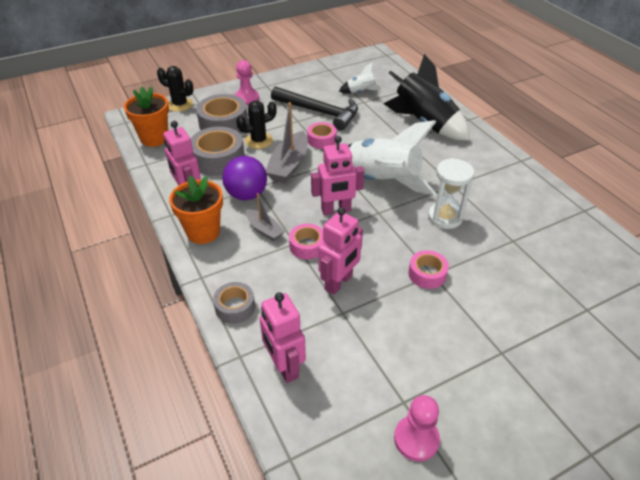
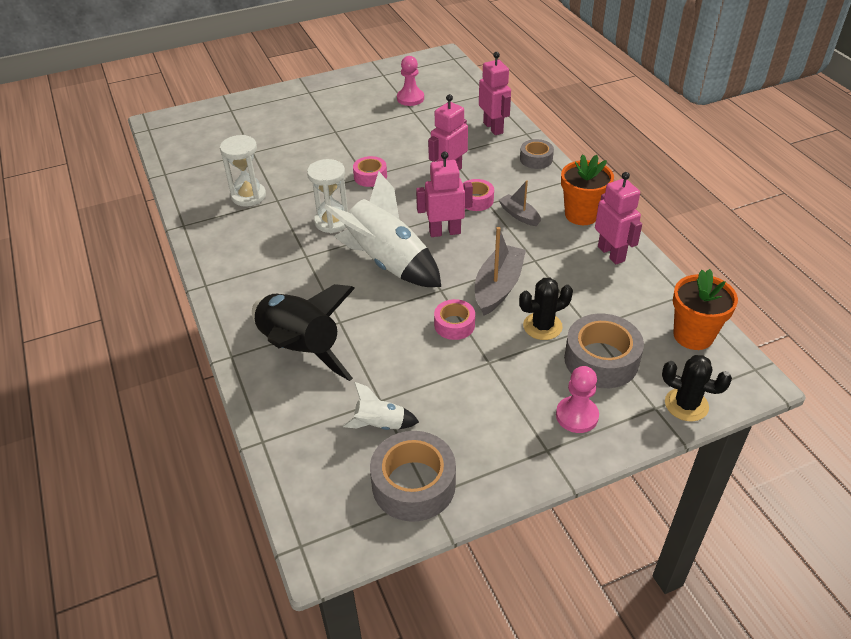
camera: 175 degrees left, 0 degrees up
(218, 159) = (591, 299): grey tape -> grey tape (413, 484)
(246, 195) = (544, 251): purple ball -> none
(319, 112) = (455, 379): black hammer -> none
(545, 244) = (249, 196): none -> white hourglass

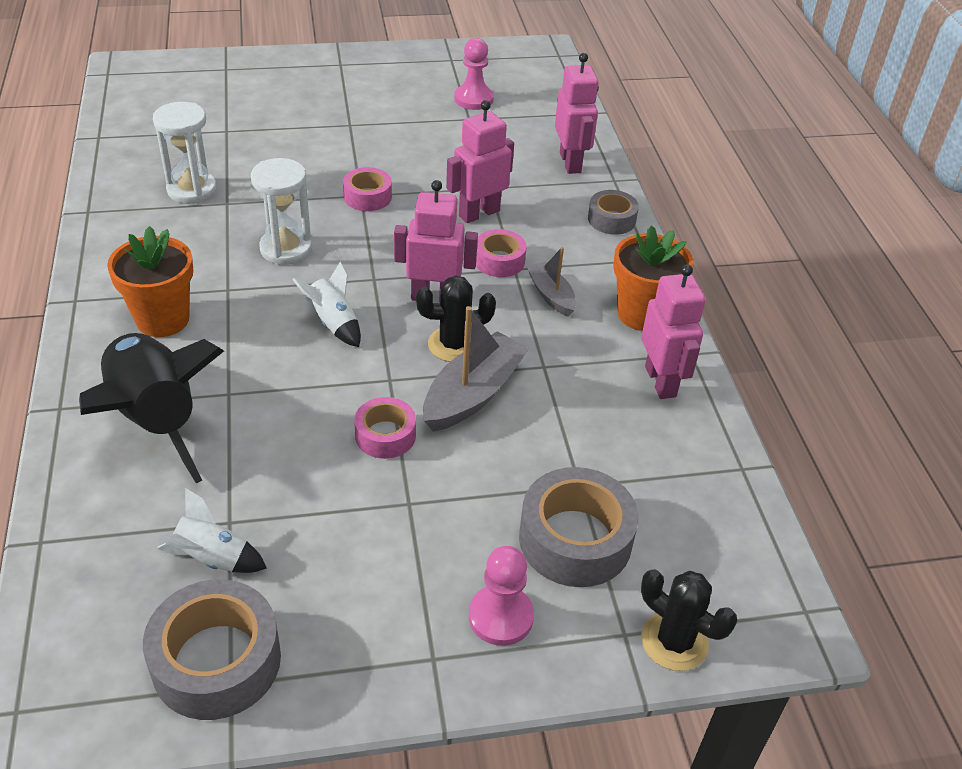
camera: 10 degrees right, 0 degrees up
(387, 262) = (333, 323): white rocket -> white rocket, size x0.47
(542, 326) = (511, 467): black cactus -> black cactus (454, 344)
(693, 335) = (731, 535): orange flower pot -> orange flower pot (162, 319)

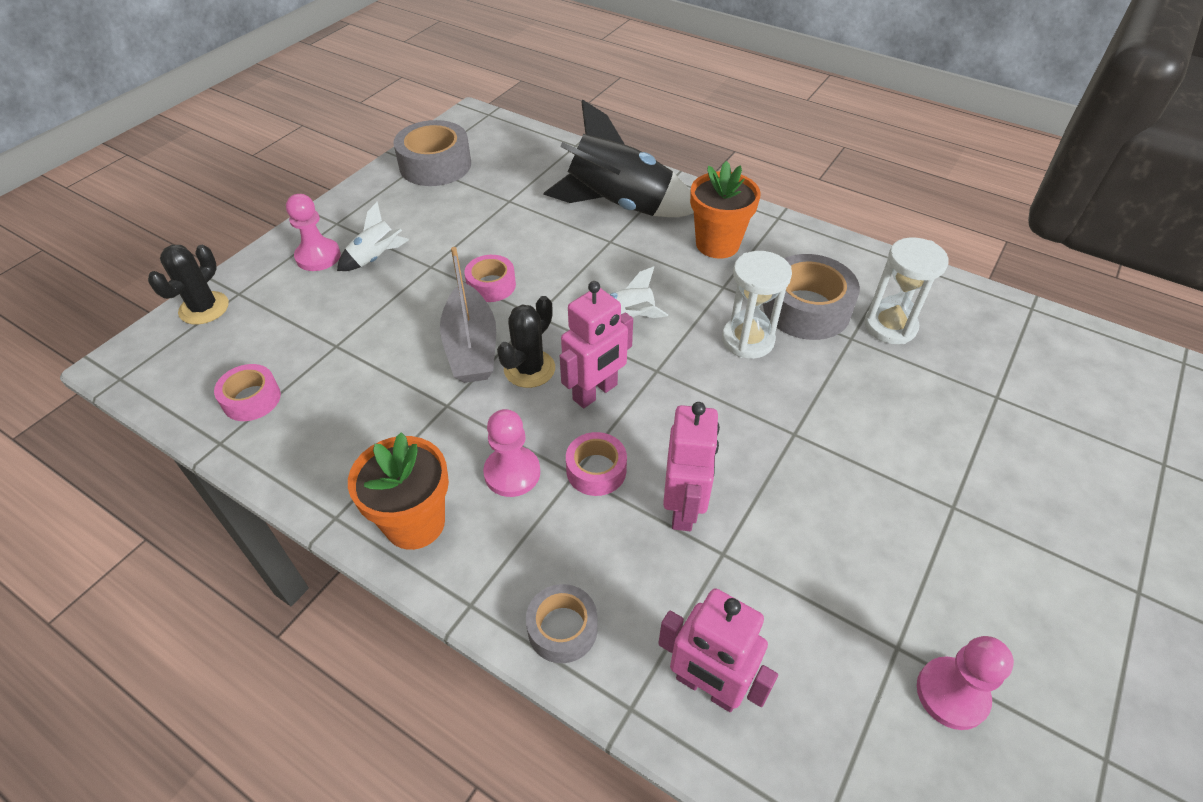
camera: 135 degrees right, 5 degrees up
(212, 558) = (493, 186): white rocket -> white rocket (376, 258)
(367, 197) = (787, 436): pink tape -> pink tape (251, 399)
(551, 295) = (512, 473): grey boat -> pink pawn
(575, 539) = (309, 315): grey tape -> grey tape (806, 308)
(661, 381) = (340, 466): pink robot -> none
(674, 641) = (204, 308): black cactus -> black cactus turned 60 degrees counterclockwise

